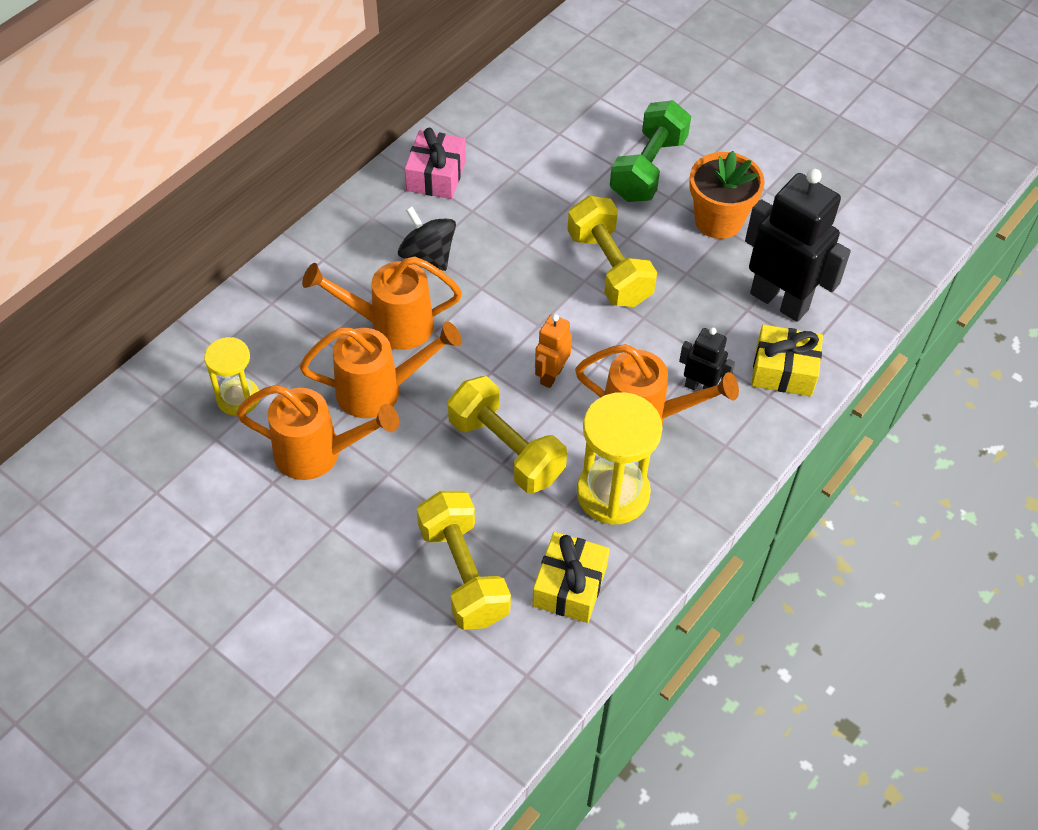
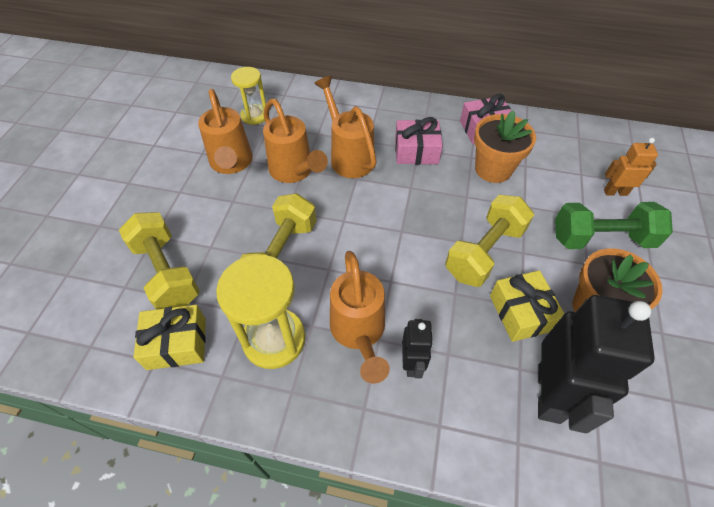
camera: 65 degrees right, 0 degrees up
(428, 256) = (416, 151): black spinning top -> pink gift
(463, 573) = (167, 273): yellow dumbbell -> yellow dumbbell turned 75 degrees counterclockwise
(503, 201) = (493, 169): none -> orange flower pot
(551, 375) = (361, 256): orange robot -> orange robot (615, 192)
(783, 370) = (475, 428): yellow gift -> yellow gift (521, 313)

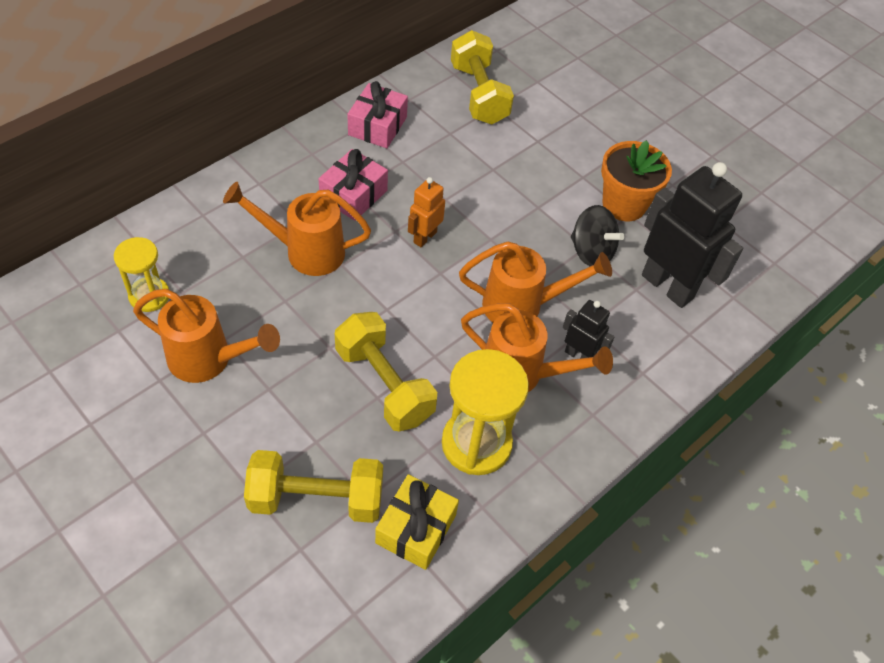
camera: 60 degrees left, 0 degrees up
(294, 172) = (281, 310): orange watering can -> orange watering can (523, 306)
(484, 252) = (515, 231): yellow dumbbell -> yellow dumbbell (479, 94)
(493, 169) = (432, 157): orange flower pot -> none
(521, 313) = (591, 252): yellow gift -> black spinning top
(601, 239) = (568, 149): green dumbbell -> none
(615, 192) = (533, 102): orange robot -> orange robot (424, 237)

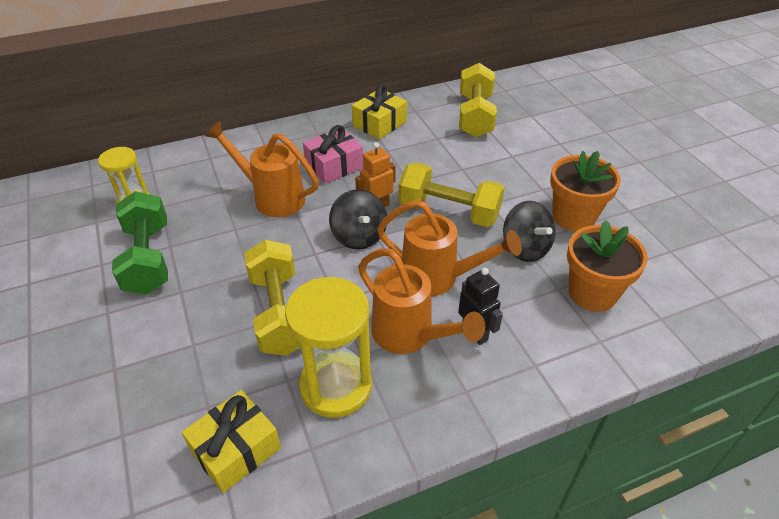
camera: 25 degrees right, 10 degrees down
(209, 360) = (148, 259): orange watering can -> green dumbbell
(316, 499) = (163, 394): yellow dumbbell -> yellow dumbbell (449, 211)
(377, 126) = (379, 124): pink gift -> yellow gift
(423, 277) = (359, 236): none -> black spinning top
(668, 286) = (592, 293): black robot -> orange flower pot

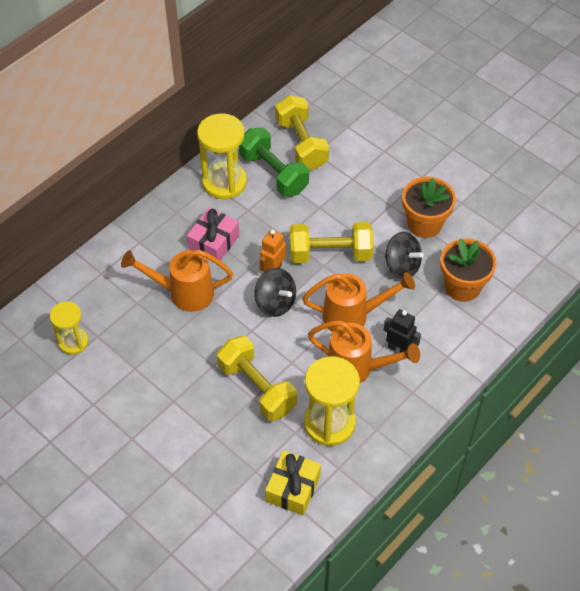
camera: 25 degrees left, 10 degrees up
(148, 259) = (126, 385): green dumbbell -> green dumbbell (273, 173)
(379, 124) = (224, 182): yellow gift -> yellow hourglass

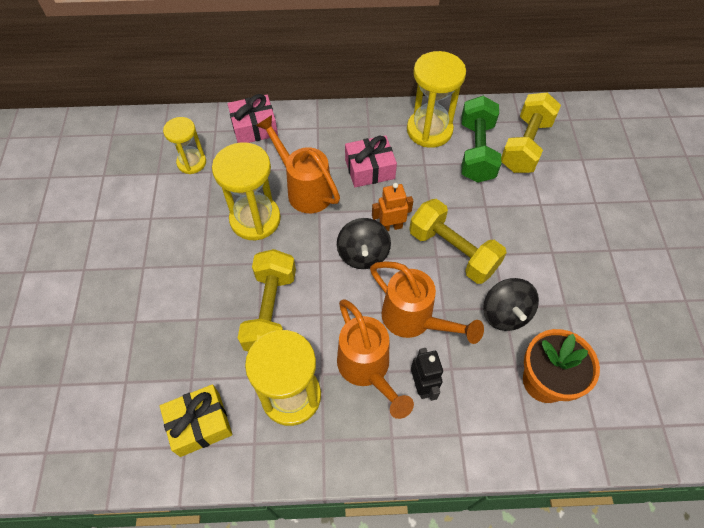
camera: 45 degrees right, 5 degrees up
(90, 279) = (254, 128): none -> pink gift
(173, 341) = (255, 219): none -> yellow hourglass
(424, 224) = (567, 293): orange flower pot -> none

